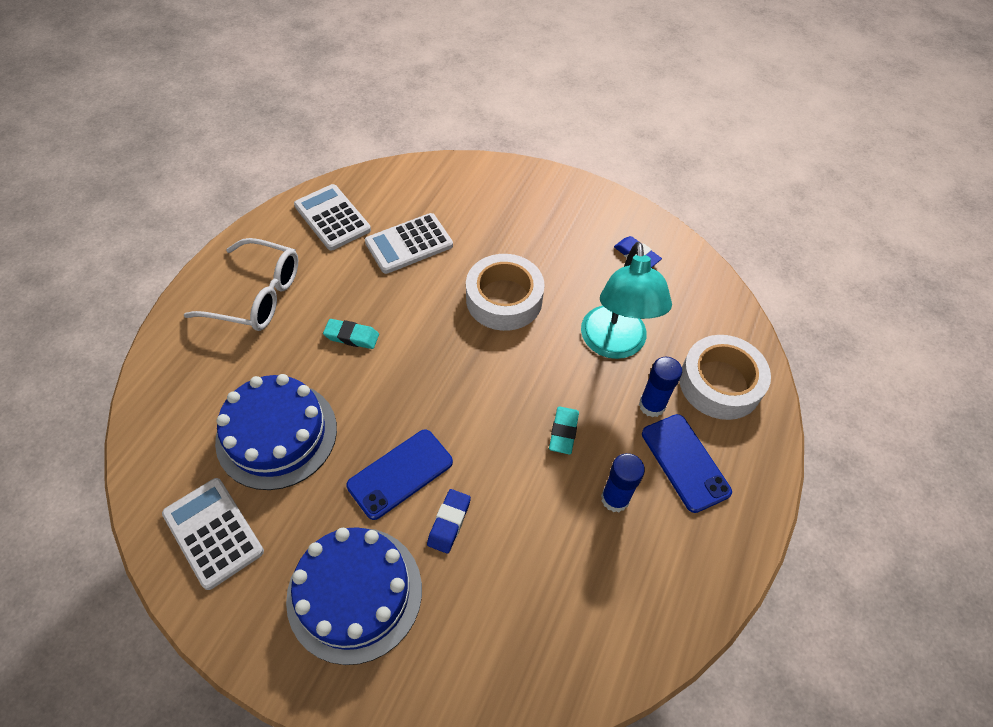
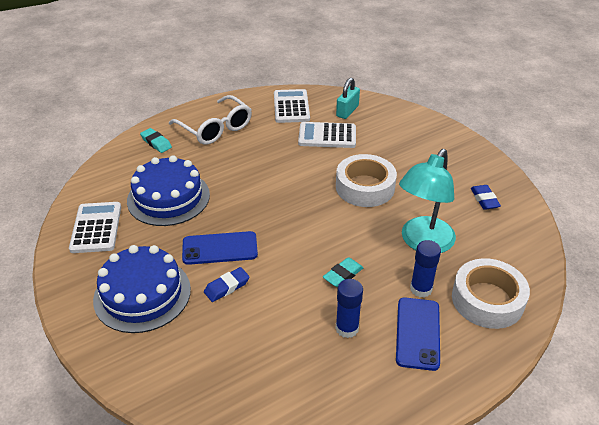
camera: 35 degrees right, 15 degrees down
(352, 336) = (251, 168): turquoise eraser -> turquoise eraser (156, 143)
(406, 195) = (347, 111): none -> turquoise padlock

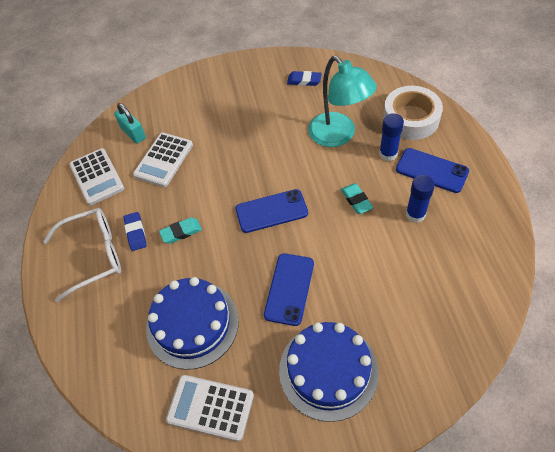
camera: 65 degrees left, 15 degrees up
(156, 143) = (86, 322): turquoise eraser -> turquoise eraser (181, 232)
(227, 287) = (342, 293): blue eraser -> blue eraser (136, 233)
(291, 107) = (97, 177): white calculator -> white calculator turned 135 degrees counterclockwise
(301, 216) = (271, 211): none -> blue phone
(365, 187) = (253, 153): white tape -> none

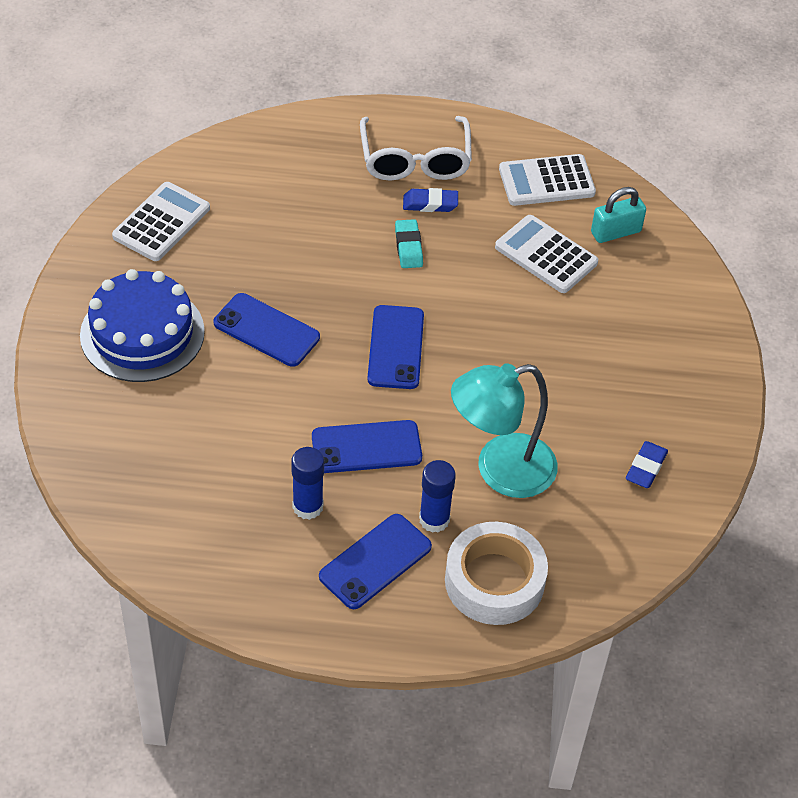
camera: 100 degrees right, 5 degrees down
(192, 324) = (270, 229): blue cake -> none
(356, 200) = (366, 447): turquoise eraser -> blue phone

